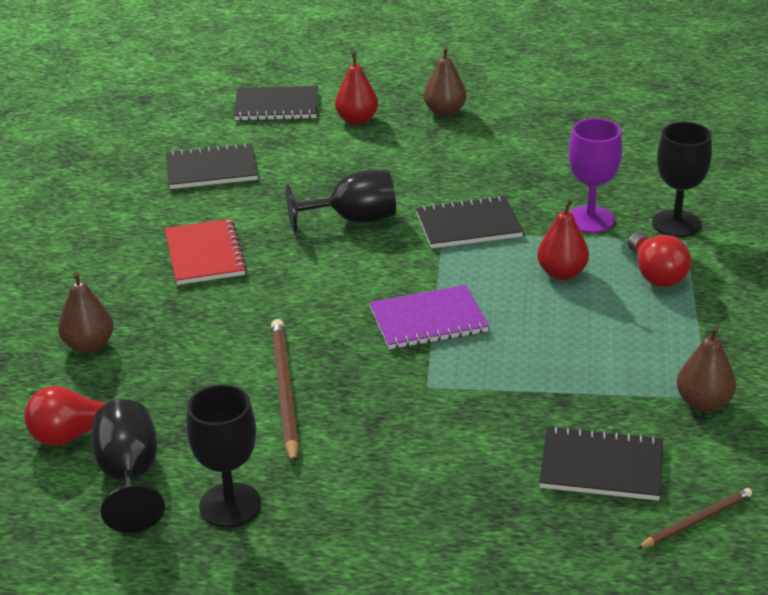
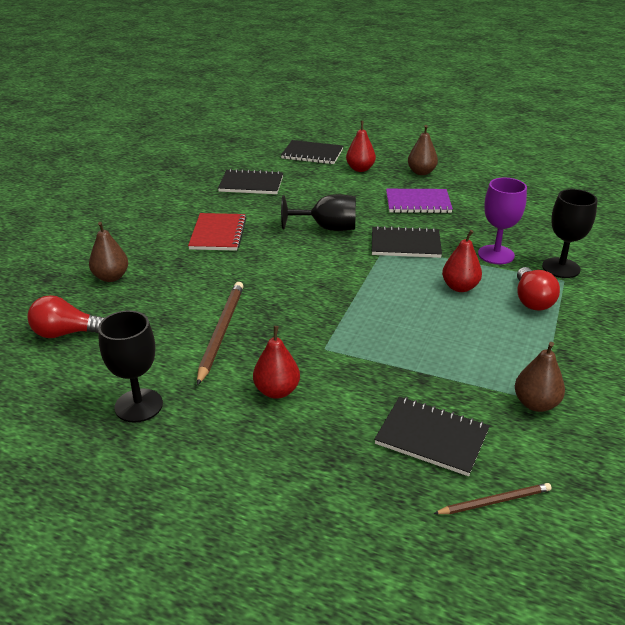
camera: 15 degrees right, 0 degrees up
(129, 477) = (83, 370): black goblet -> none
(394, 451) = (277, 391): none -> red pear
(428, 320) = (347, 302): purple notebook -> purple notebook (418, 203)

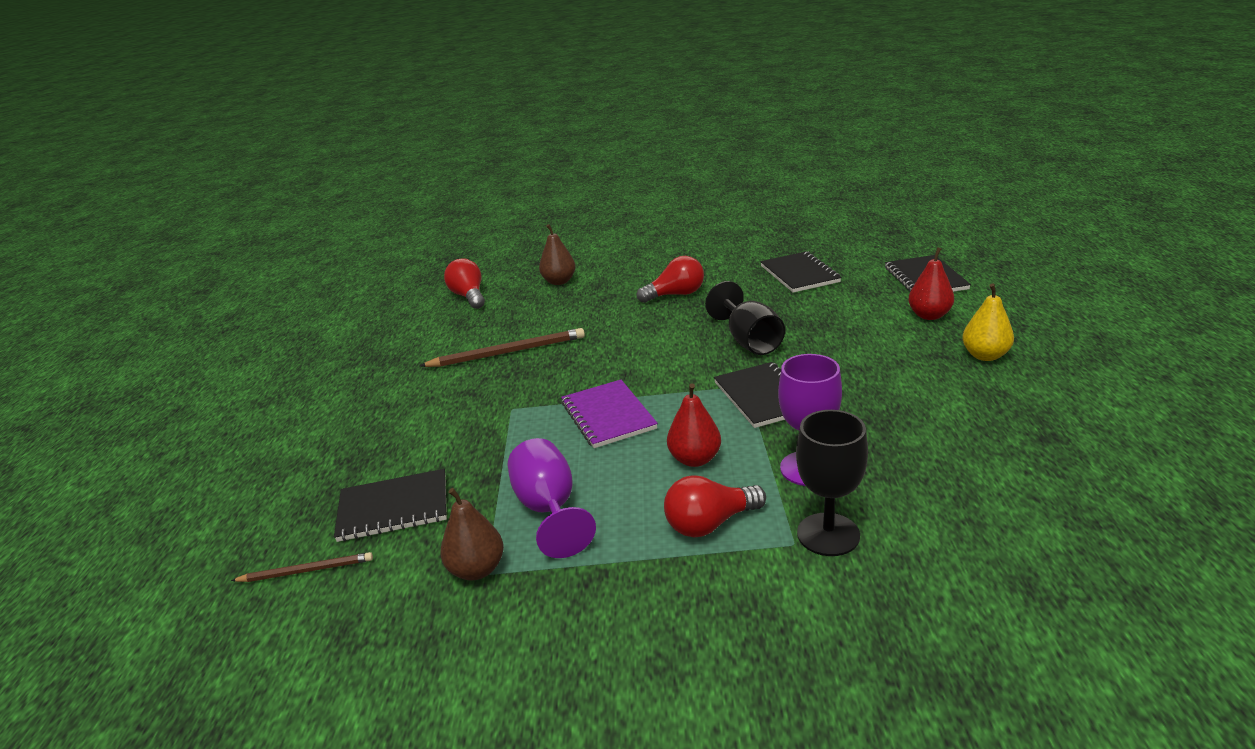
camera: 70 degrees right, 5 degrees down
(138, 405) = (390, 355): black goblet -> none
(218, 234) = (675, 295): red notebook -> red light bulb
(277, 391) = (433, 405): red pear -> none
(418, 203) = (886, 377): purple notebook -> purple notebook (608, 416)
(421, 172) = (985, 355): brown pear -> yellow pear
(432, 437) = (393, 508): black notebook -> black notebook turned 75 degrees clockwise
(481, 358) = (549, 509): none -> purple goblet
(495, 501) = (306, 570): brown pencil -> brown pencil turned 60 degrees counterclockwise

